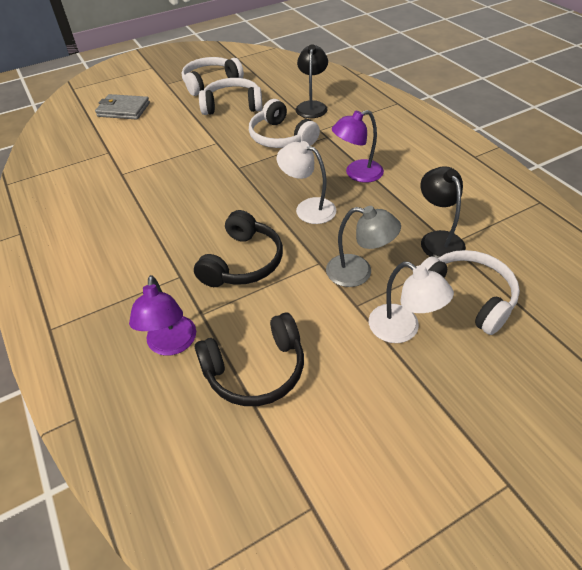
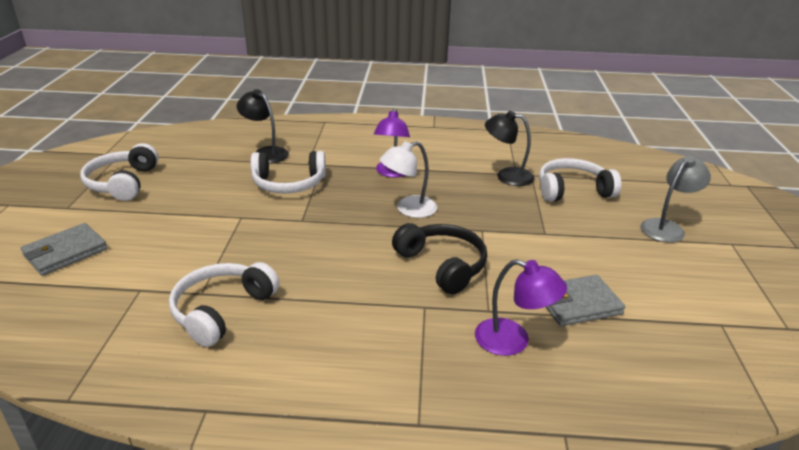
camera: 60 degrees left, 15 degrees down
(232, 105) = (190, 187): white headphones -> white headphones (221, 310)
(256, 370) = (578, 304): black headphones -> grey wallet
(358, 272) = (510, 218): grey lamp -> grey lamp (667, 227)
(402, 329) = (584, 225): white lamp -> none

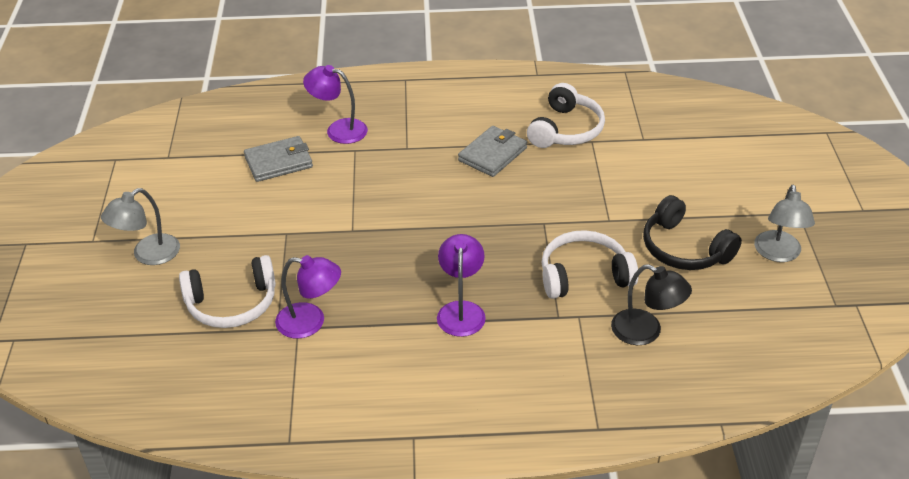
camera: 175 degrees right, 10 degrees up
(65, 252) = (740, 164): grey wallet -> grey wallet (492, 154)
(122, 183) = (778, 254): white headphones -> grey lamp
(408, 209) = (433, 250): white lamp -> none
(443, 265) = (392, 186): black headphones -> black headphones (684, 249)
(507, 176) = (310, 322): black lamp -> purple lamp

